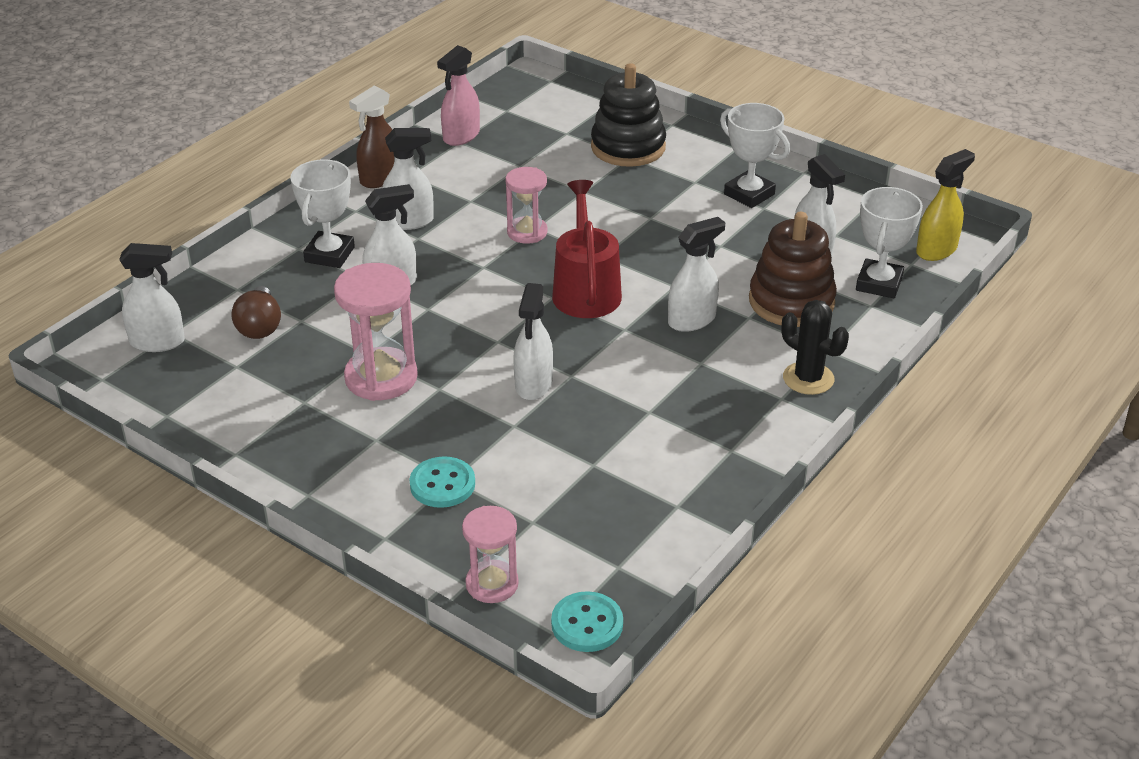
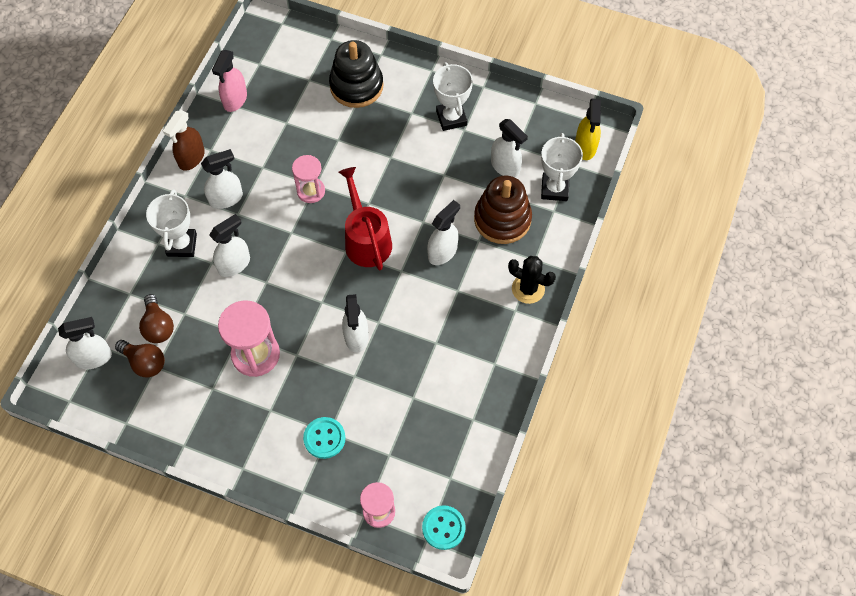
camera: 15 degrees left, 25 degrees up
(224, 359) = (145, 363): none -> brown light bulb
(749, 194) = (451, 118): white trophy -> white trophy turned 45 degrees clockwise
(936, 250) = (585, 147): yellow spray bottle -> yellow spray bottle turned 150 degrees clockwise

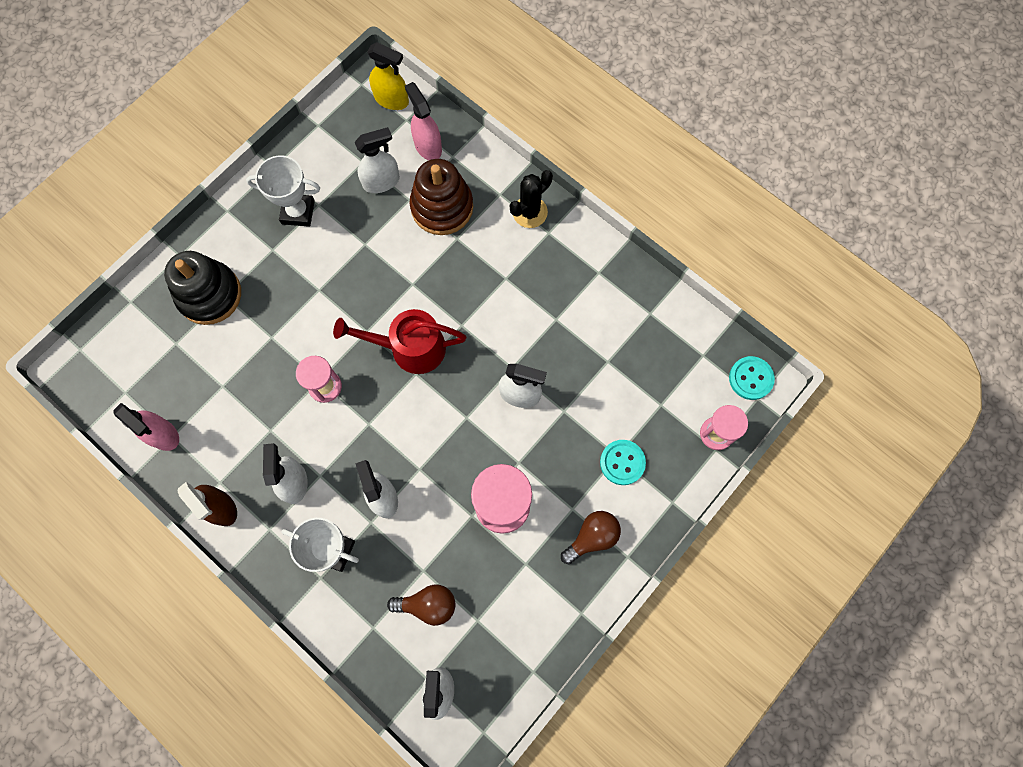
camera: 70 degrees left, 10 degrees up
(145, 363) = (467, 631): brown light bulb -> brown light bulb (592, 537)
(442, 252) = (456, 277): white spray bottle -> none
(554, 189) = (427, 146): white trophy -> pink spray bottle

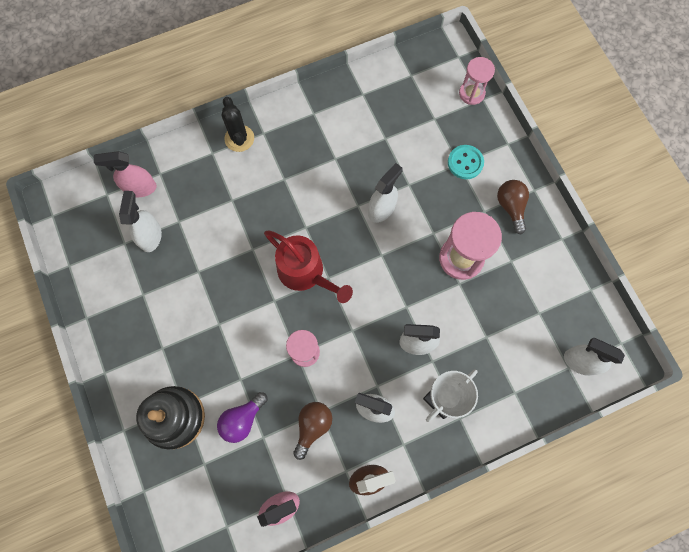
camera: 65 degrees left, 0 degrees up
(232, 358) = (242, 419): none -> purple light bulb
(298, 212) = (140, 313): white trophy -> none
(392, 99) = (81, 198): yellow spray bottle -> none
(410, 348) = (305, 273): red watering can -> red watering can turned 75 degrees counterclockwise
(428, 605) = (513, 344): brown light bulb -> brown light bulb (312, 426)
(442, 207) = (199, 199): brown stacking toy -> none
(751, 378) = (442, 54): turquoise button -> none

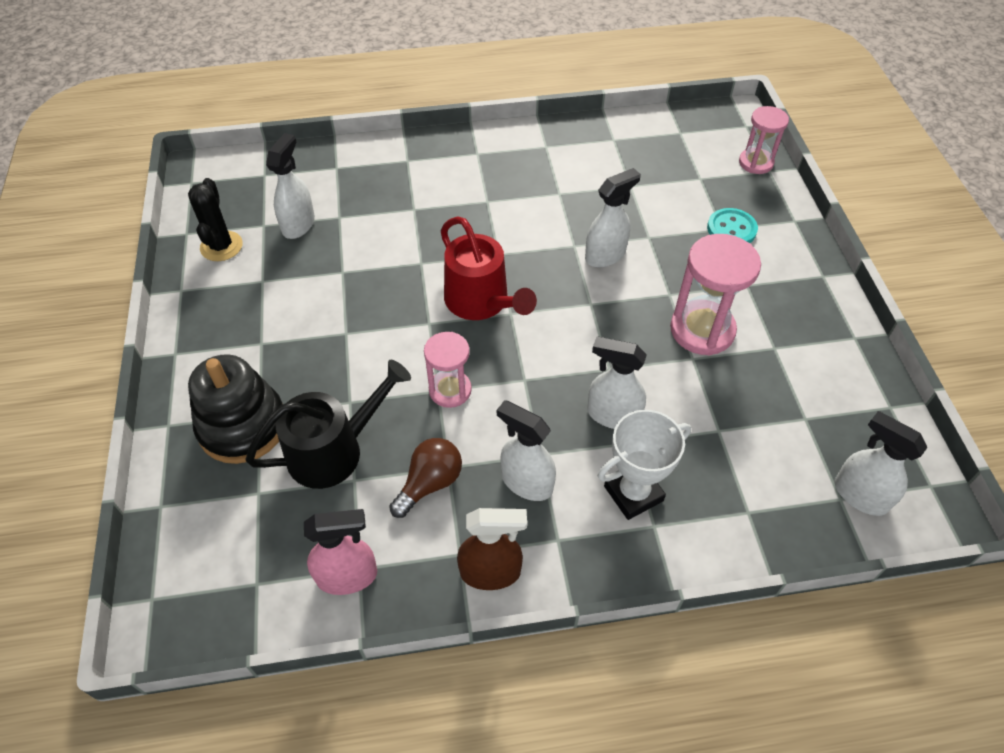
camera: 15 degrees right, 20 degrees down
(140, 188) = (306, 176): pink spray bottle -> none
(239, 138) = (445, 153): black cactus -> black cactus (221, 246)
(242, 419) = (333, 450): purple light bulb -> black watering can
(510, 207) = (786, 287): brown light bulb -> none

